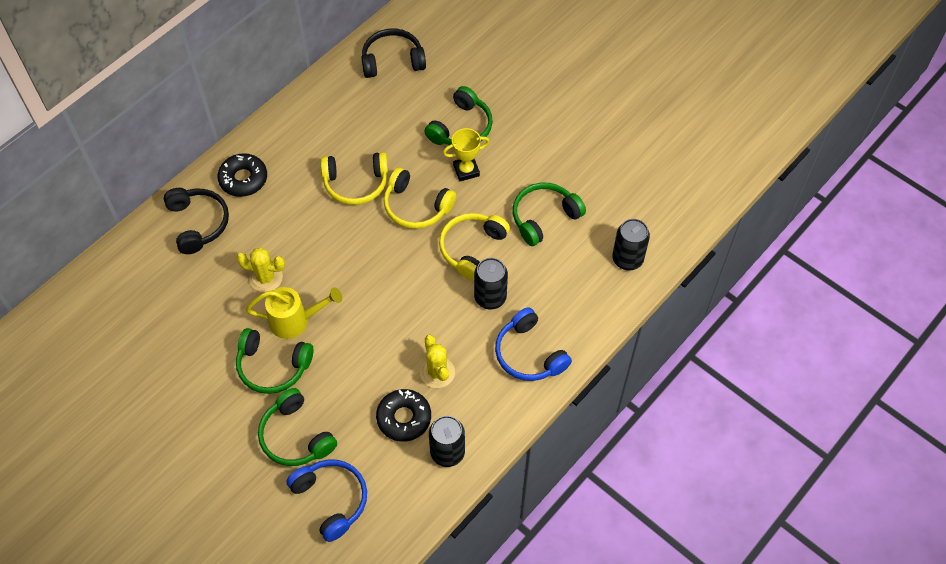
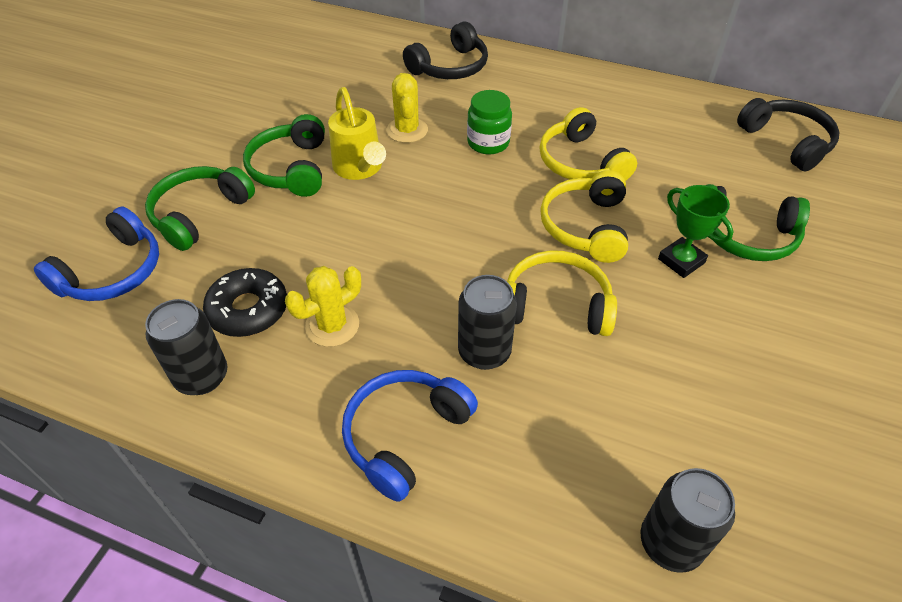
camera: 70 degrees right, 10 degrees down
(243, 179) = (525, 79): black donut -> none
(307, 230) = (488, 143): none -> green jar
(466, 170) = (681, 261): yellow trophy -> green trophy
(544, 217) = (669, 381): green headphones -> none

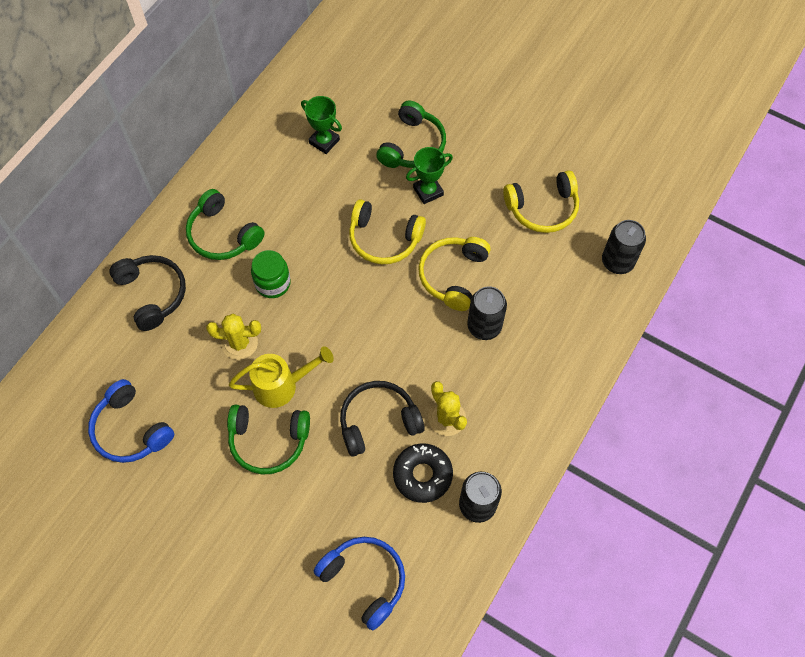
camera: 80 degrees left, 15 degrees up
(200, 214) = (310, 515): green headphones -> green headphones (223, 235)
(404, 435) = (539, 382): blue headphones -> blue headphones (130, 430)
(580, 163) = (314, 223): yellow headphones -> yellow headphones (542, 208)
(701, 154) = (324, 141): none -> green trophy
(786, 142) = (323, 83): black headphones -> black headphones (378, 421)

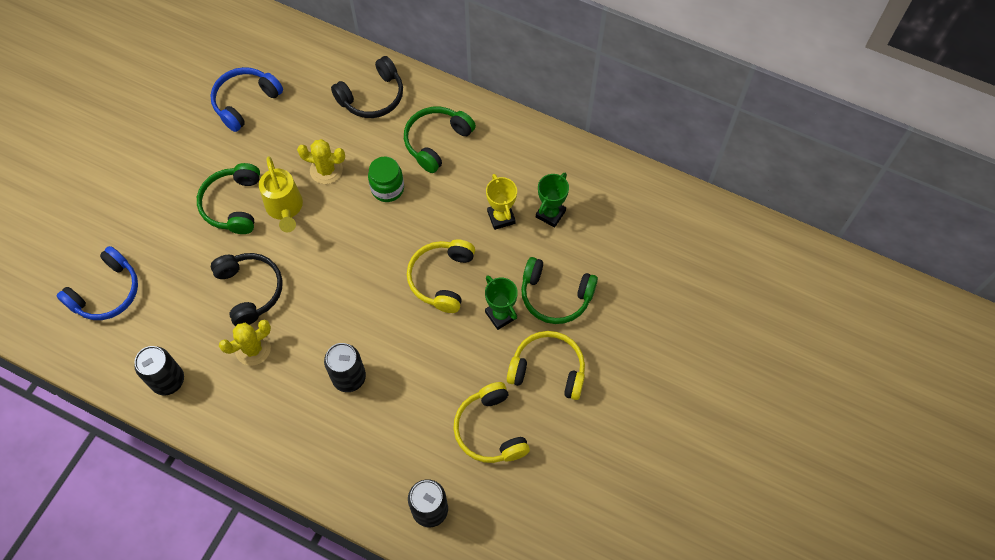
camera: 85 degrees right, 0 degrees up
(239, 343) = (326, 170): yellow cactus -> yellow cactus turned 75 degrees counterclockwise
(322, 183) = (501, 217): none -> yellow trophy
(422, 475) = (198, 331): black donut -> none
(453, 275) = (404, 345): yellow headphones -> yellow headphones (548, 369)

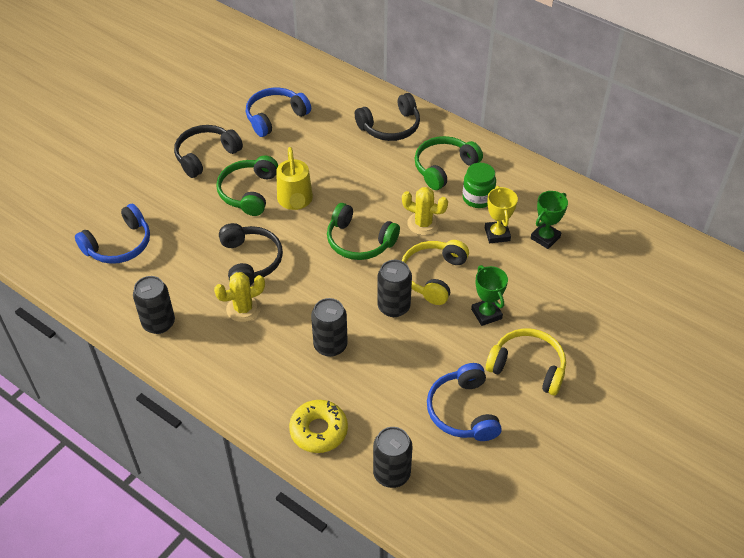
camera: 10 degrees right, 15 degrees down
(178, 164) = (206, 156): none -> black headphones
(326, 170) = (338, 176): yellow cactus -> yellow cactus (423, 223)
(352, 475) = (318, 430): none -> yellow donut
(387, 188) = (393, 198): green jar -> green jar (477, 198)
(406, 322) = (393, 307): none -> black can
(490, 430) = (462, 411): yellow headphones -> blue headphones
(555, 296) = (542, 306): green headphones -> green headphones (359, 241)

